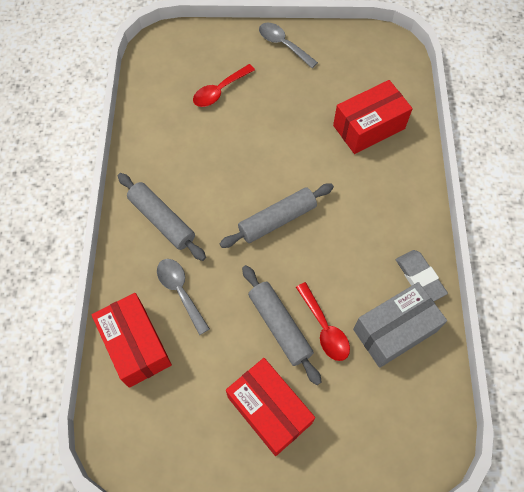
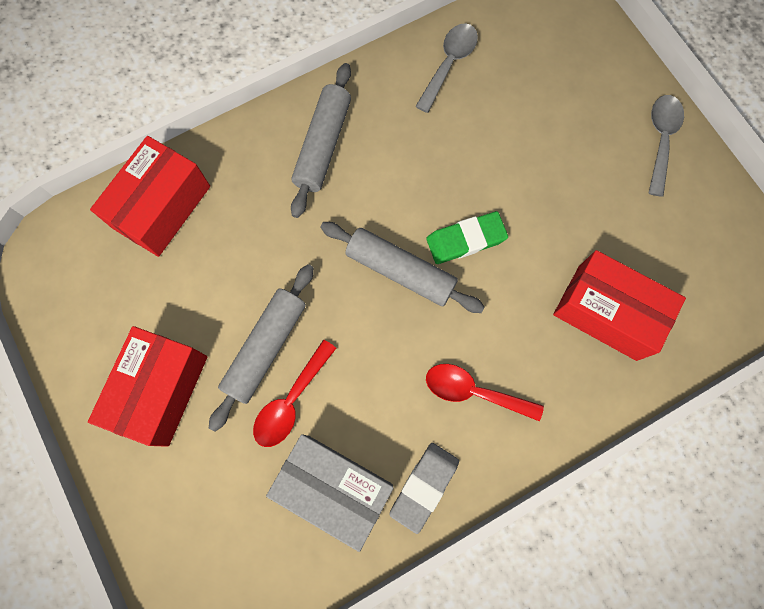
camera: 60 degrees right, 10 degrees up
(180, 291) = (248, 215): grey spoon -> grey spoon (449, 64)
(219, 91) = (537, 106): red spoon -> red spoon (473, 391)
(280, 174) = (466, 240): none -> green eraser

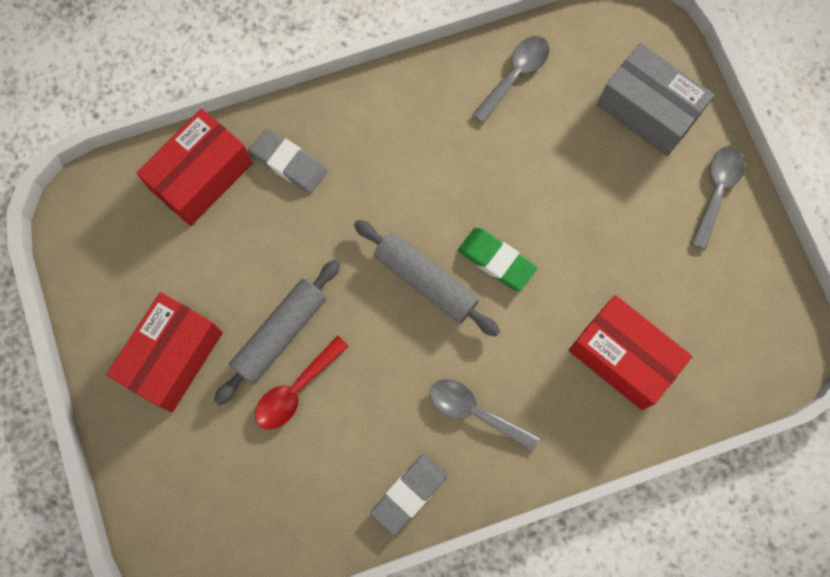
camera: 10 degrees right, 0 degrees up
(246, 180) = (289, 163): none -> grey eraser
(323, 145) = (371, 140): grey rolling pin -> none
(334, 488) = (323, 480): grey box -> grey box (648, 110)
(466, 240) = (496, 260): green eraser -> green eraser turned 45 degrees clockwise
(473, 391) = (474, 412): red spoon -> grey spoon

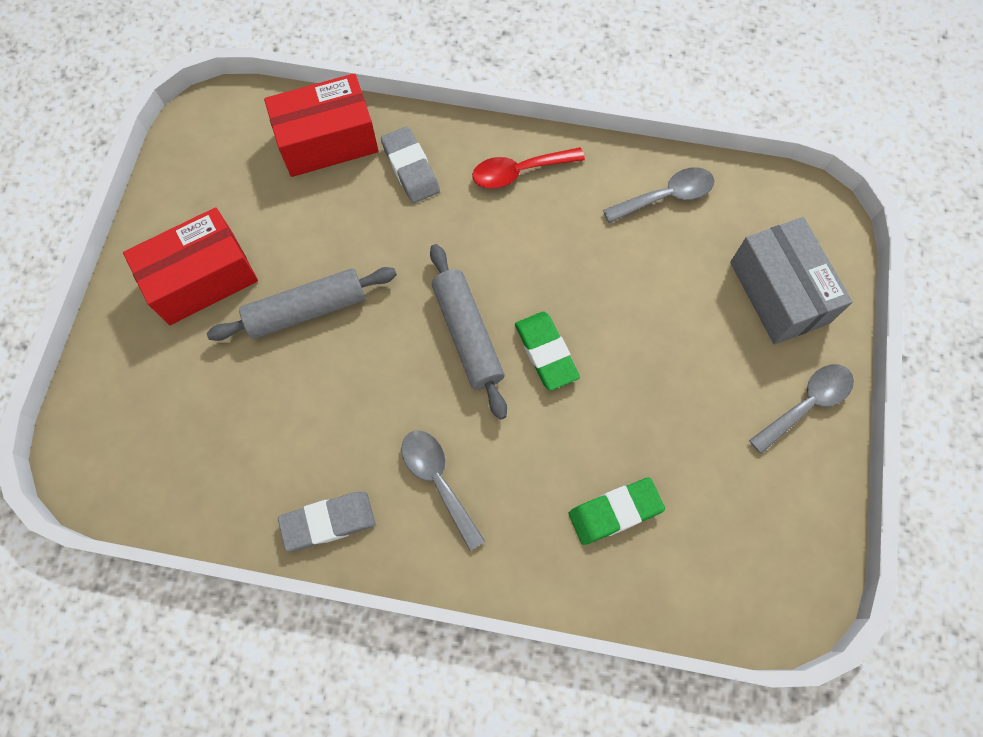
camera: 30 degrees right, 5 degrees down
(296, 390) = (288, 367): red spoon -> red spoon (519, 172)
(623, 357) = (615, 512): red box -> green eraser

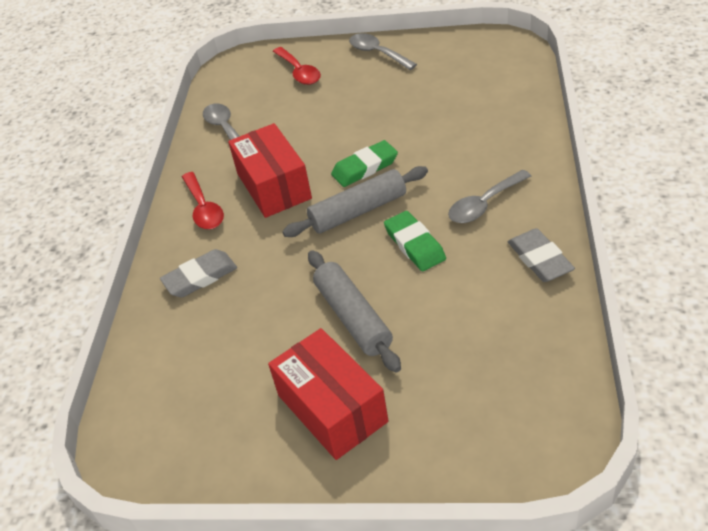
camera: 90 degrees left, 25 degrees down
(327, 141) = (169, 344): red box -> red box (274, 186)
(615, 512) = (476, 117): green eraser -> green eraser (414, 244)
(778, 292) = (299, 72): grey box -> red spoon

